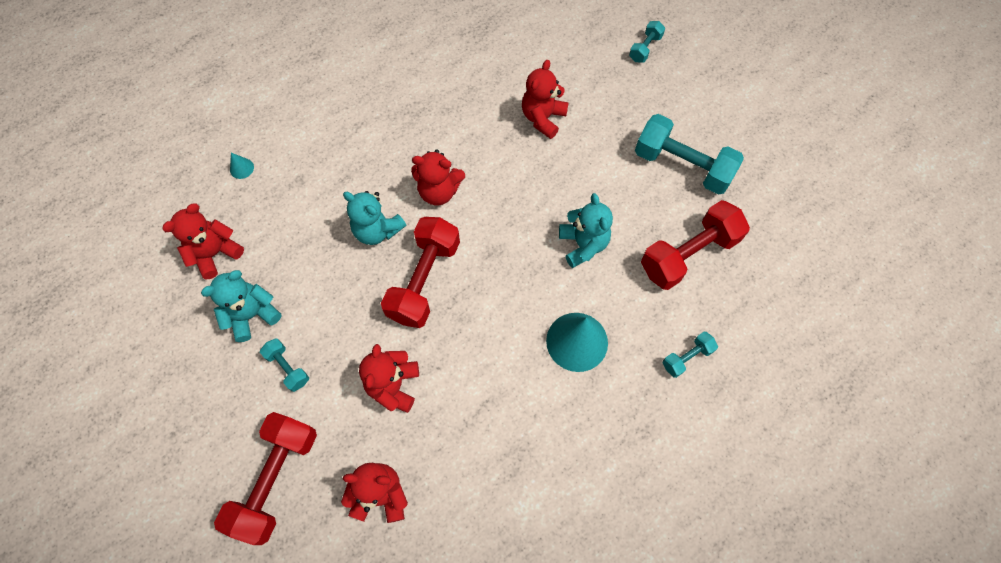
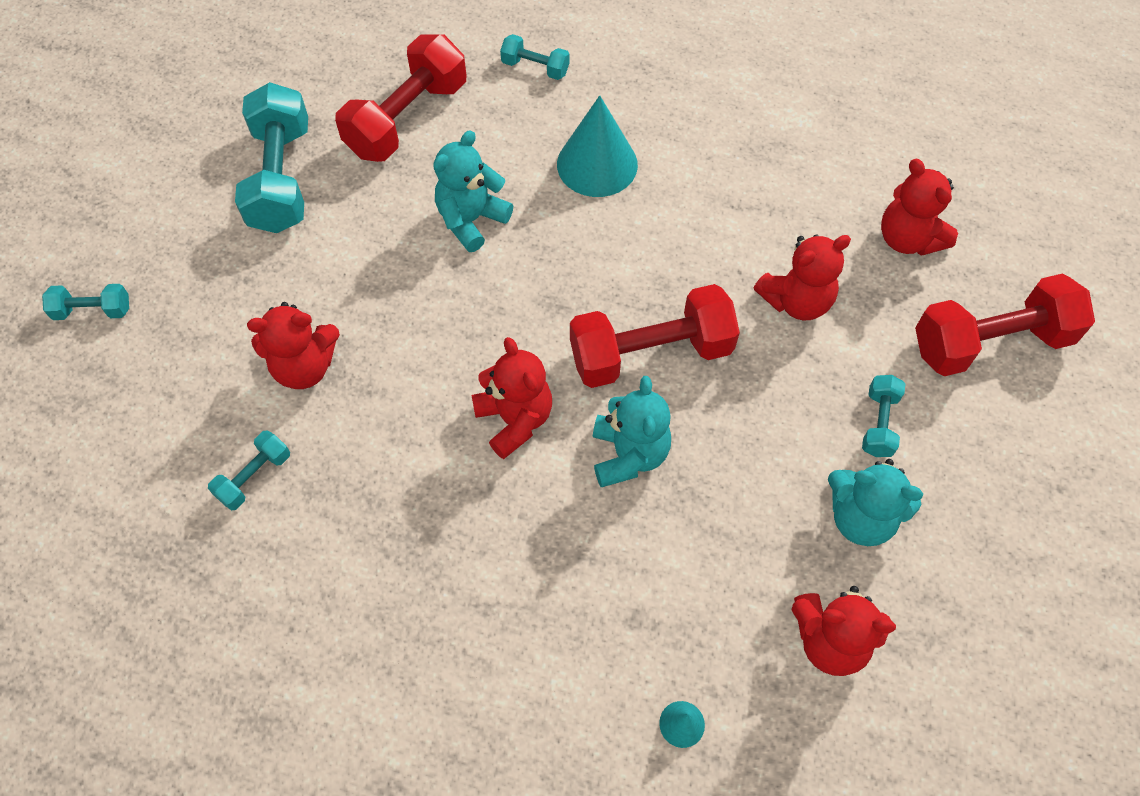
camera: 125 degrees left, 5 degrees down
(496, 71) = (254, 477): none -> turquoise dumbbell
(688, 254) = (407, 119): red dumbbell -> red dumbbell turned 75 degrees counterclockwise

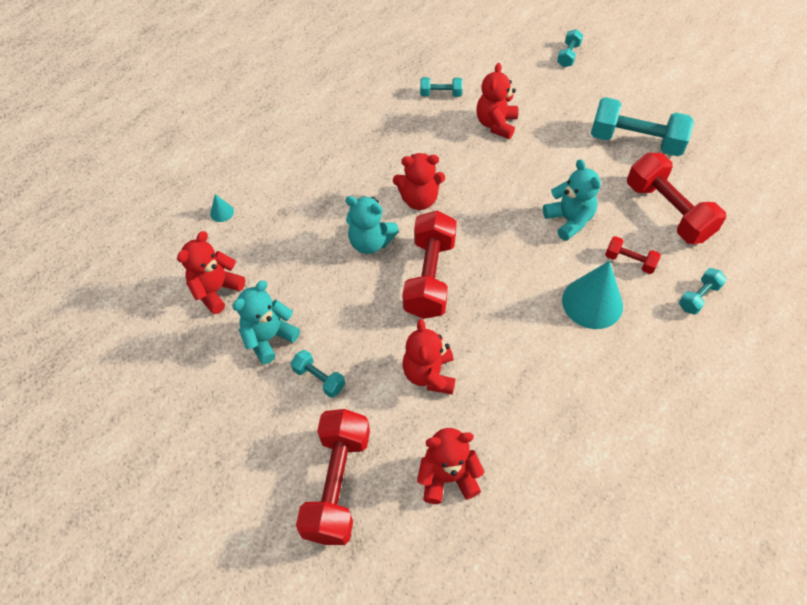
camera: 115 degrees right, 5 degrees down
(254, 477) = (441, 94): turquoise dumbbell -> turquoise dumbbell turned 60 degrees counterclockwise
(512, 141) = (629, 261): none -> red dumbbell

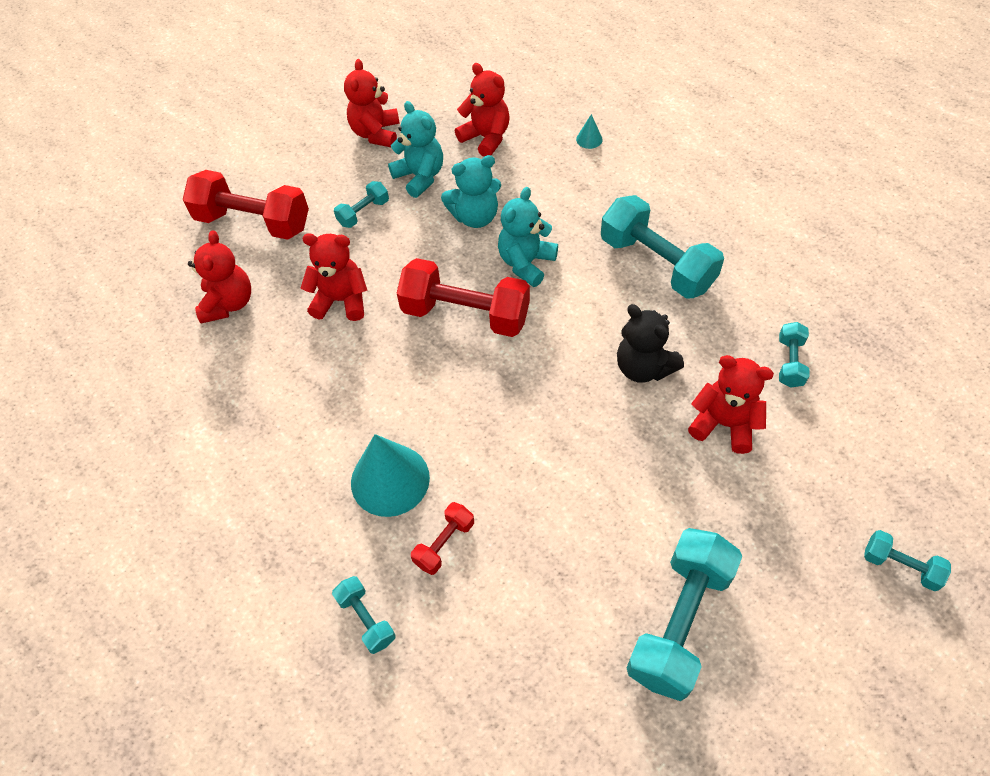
camera: 100 degrees right, 0 degrees up
(363, 162) = (656, 263): none -> turquoise dumbbell
(419, 200) = (586, 316): red teddy bear -> red teddy bear (376, 133)
(460, 165) = (643, 367): none -> black teddy bear
(569, 220) = (527, 482): turquoise teddy bear -> turquoise teddy bear (475, 217)
(667, 211) = (524, 626): red dumbbell -> none

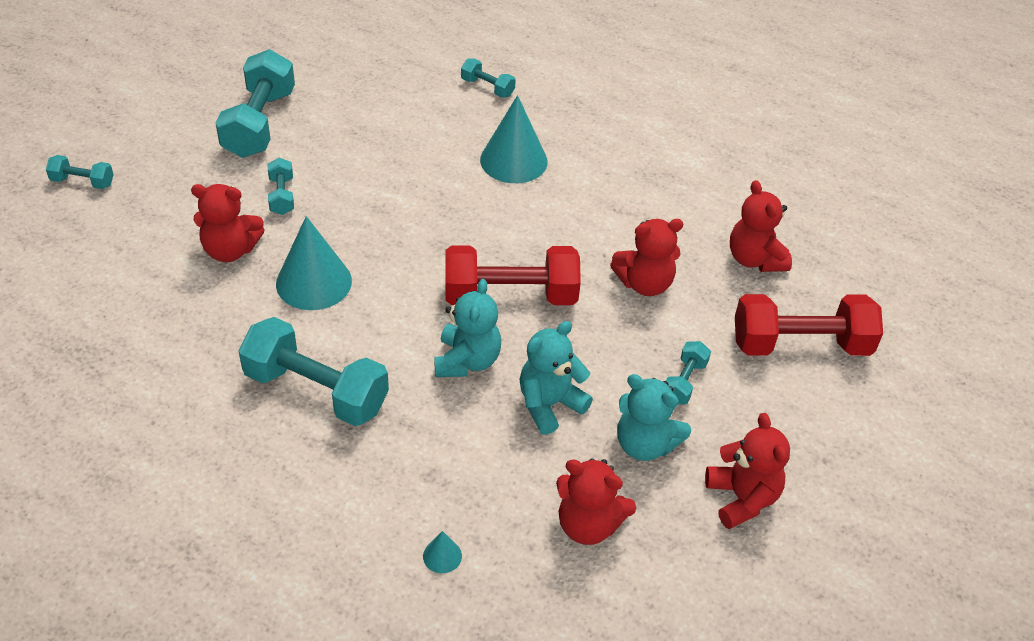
camera: 155 degrees right, 10 degrees down
(444, 544) = (450, 133): red dumbbell -> none
(643, 367) = (314, 282): black teddy bear -> turquoise cone
(790, 362) = (163, 315): turquoise dumbbell -> turquoise dumbbell (282, 196)

